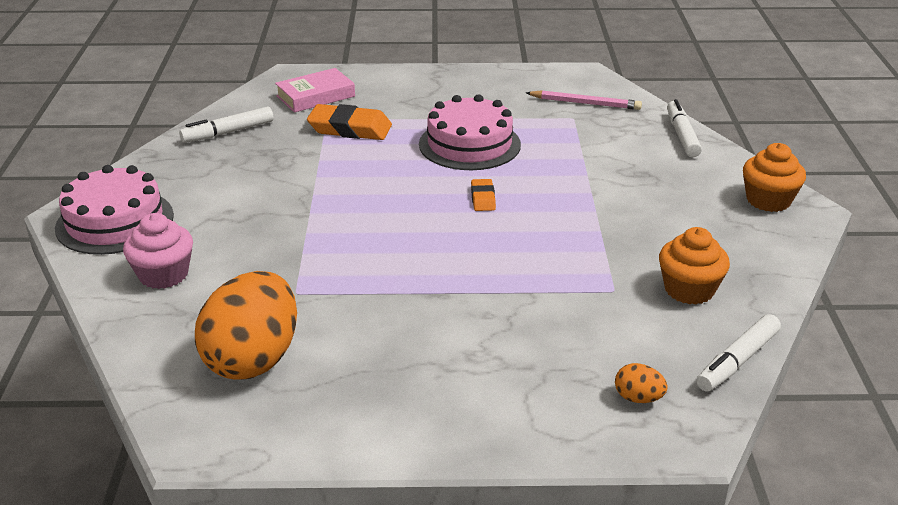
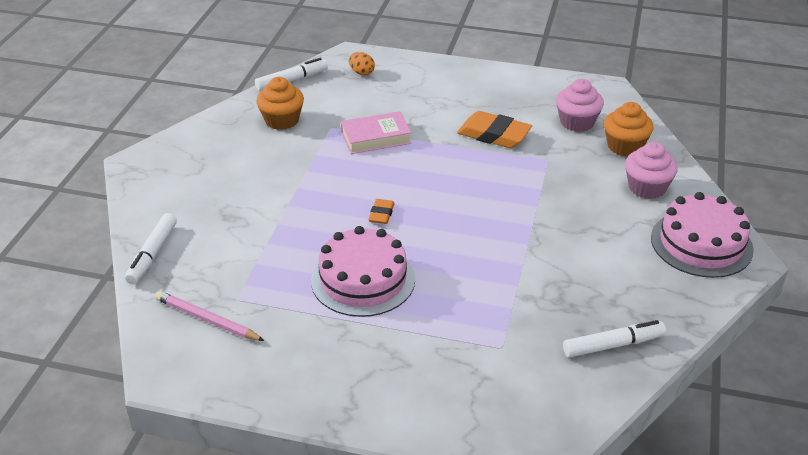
camera: 165 degrees left, 5 degrees up
(253, 359) = (577, 122): orange egg -> pink cupcake
(315, 96) = (509, 394): pink book -> pink book (376, 137)
(350, 129) = (478, 326): orange eraser -> orange eraser (494, 135)
(768, 200) = (155, 174): orange cupcake -> orange cupcake (625, 146)

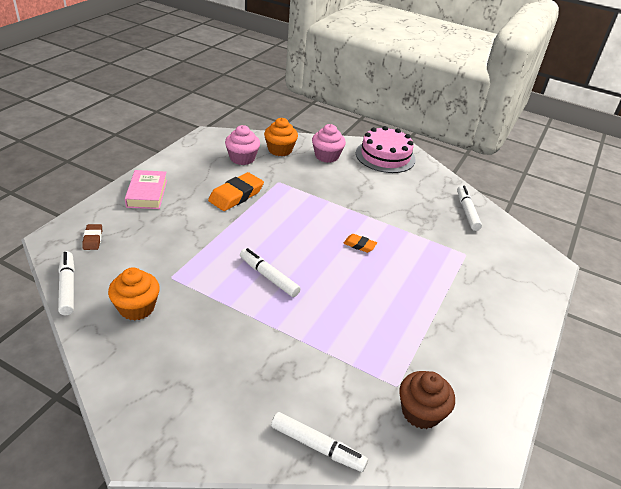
camera: 80 degrees left, 0 degrees up
(207, 319) = (420, 412): pink pencil -> brown cupcake
(361, 73) = (93, 239): orange egg -> brown eraser
(362, 185) = (268, 277): none -> white marker
(363, 280) = (388, 302): pink cake -> none
(376, 137) = (204, 254): pink book -> pink book (147, 193)
(381, 214) = (311, 275): orange eraser -> orange eraser (359, 245)

